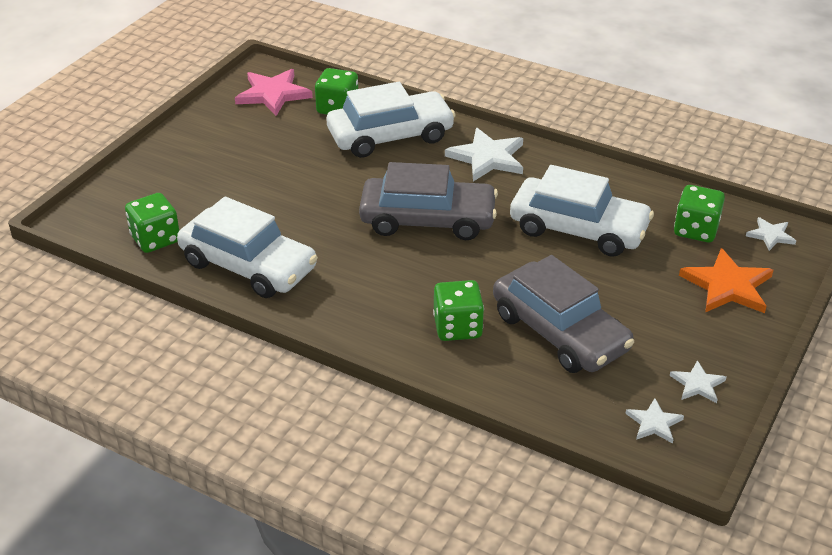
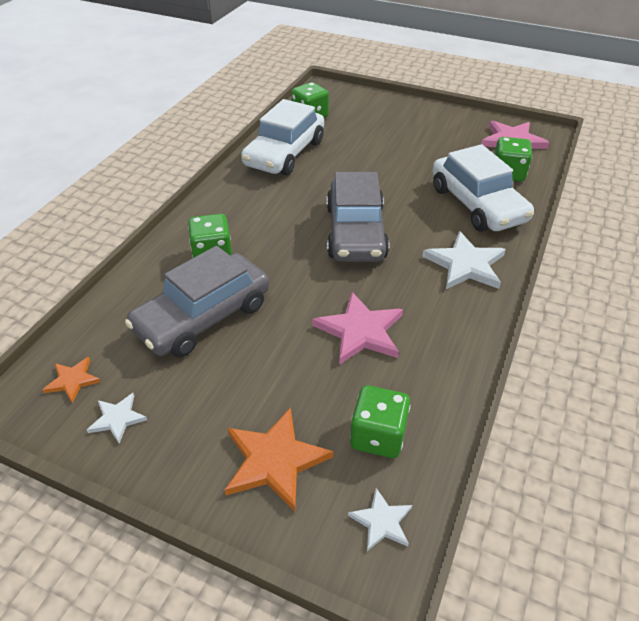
camera: 85 degrees right, 5 degrees up
(578, 229) = (360, 331): white car -> pink star
(654, 423) = (72, 380): white star -> orange star

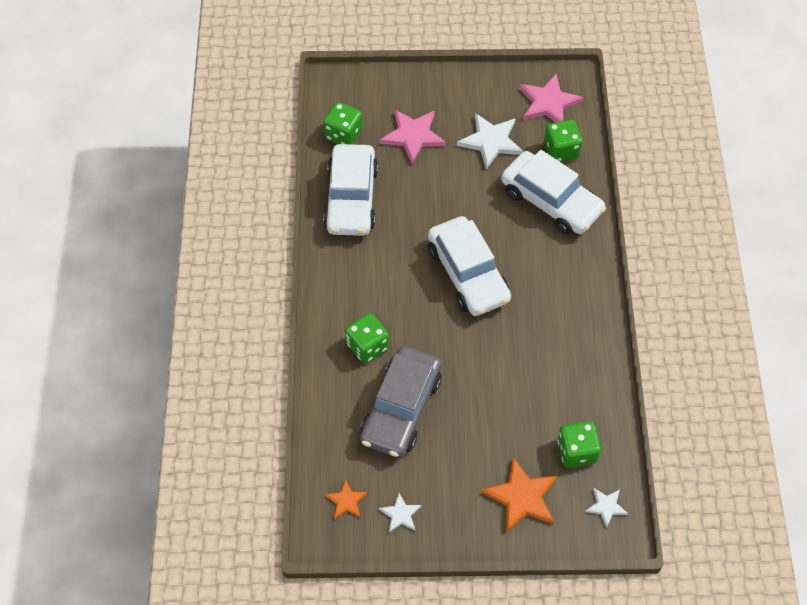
camera: 25 degrees left, 15 degrees up
(355, 232) = (468, 274): grey car -> white car
(360, 331) = (523, 372): pink star -> pink star (413, 136)
(465, 265) = (569, 275): white star -> white star (491, 141)

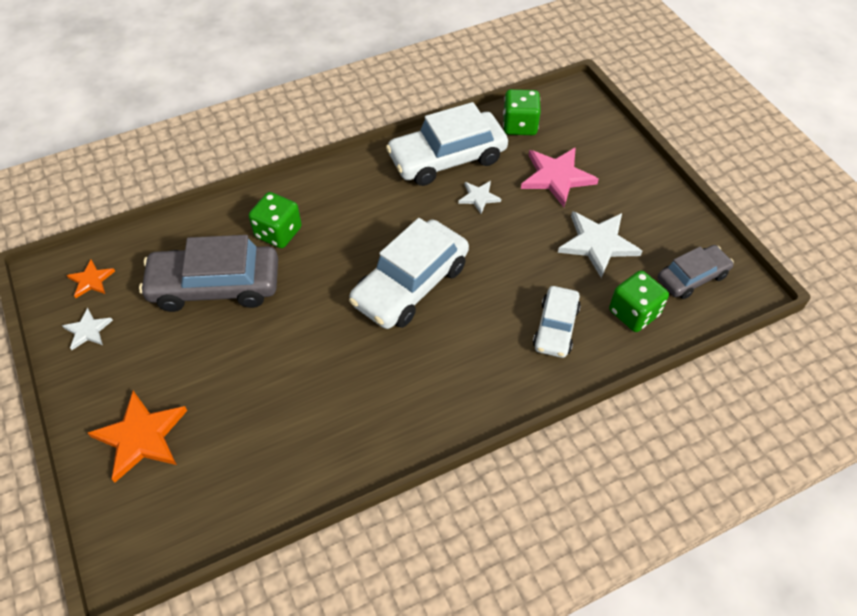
camera: 65 degrees right, 5 degrees down
(548, 103) = (692, 277): pink star -> grey car
(551, 201) = (555, 327): white car -> white car, size x0.58
(576, 451) = (220, 474): green dice -> none
(606, 506) = (154, 534): white star -> white star (479, 197)

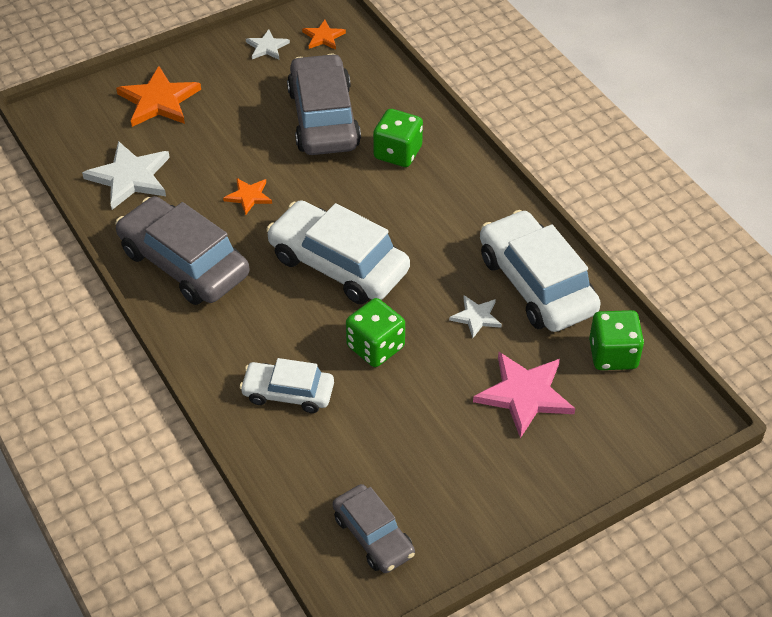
camera: 85 degrees right, 5 degrees down
(311, 352) = (248, 196): none -> orange star
(393, 409) = (184, 263): none -> grey car
(598, 243) = (417, 436): white star -> white star (130, 177)
(634, 313) = (313, 469): green dice -> green dice (375, 347)

